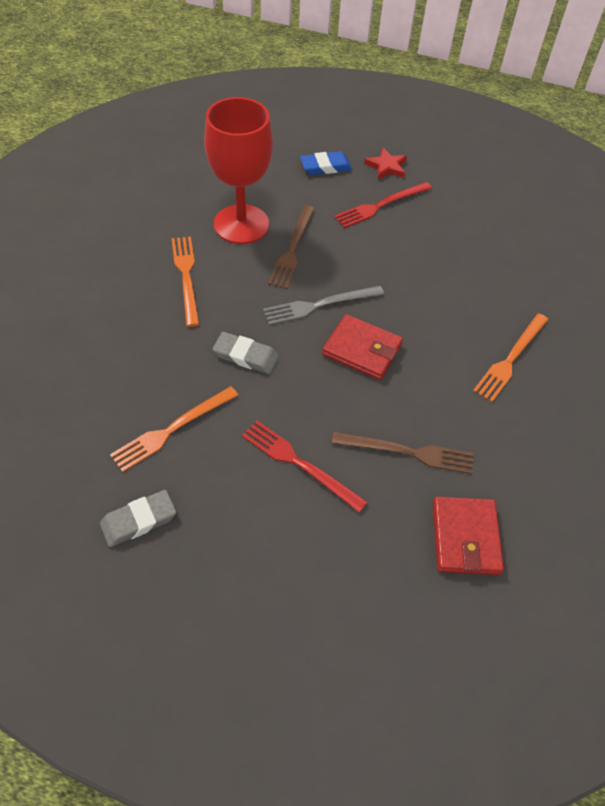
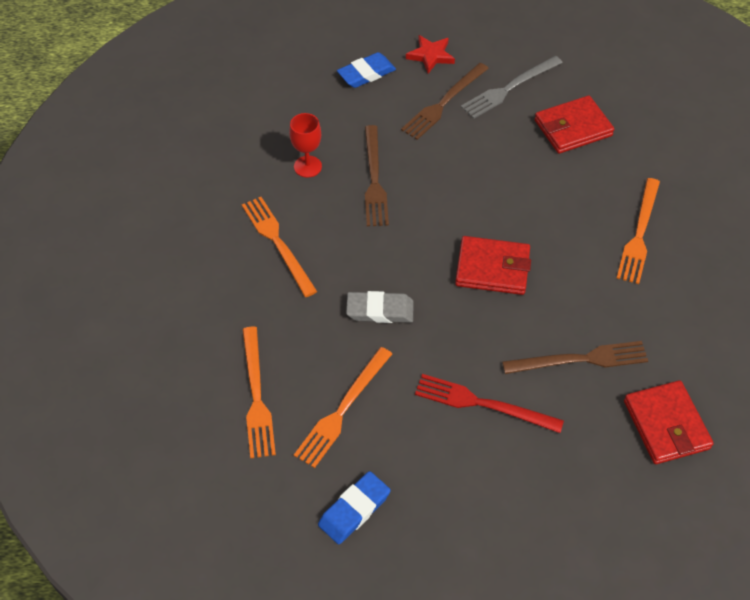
camera: 15 degrees left, 0 degrees up
(104, 395) = (256, 396): none -> orange fork
(139, 520) = (354, 510): grey eraser -> blue eraser
(241, 224) = (307, 166): red goblet -> red goblet, size x0.45
(319, 305) = (429, 233): grey fork -> grey fork (509, 88)
(380, 205) = (443, 103): red fork -> brown fork
(486, 254) = (573, 128): none -> red wallet

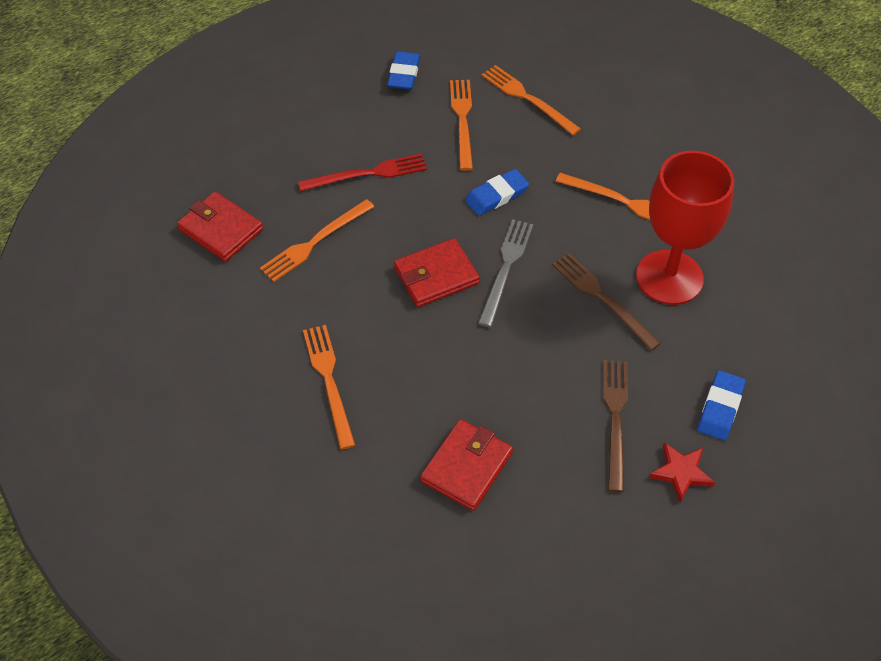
camera: 145 degrees right, 0 degrees up
(307, 166) = (669, 277): red goblet -> red goblet, size x2.22
(380, 310) = (496, 195): grey eraser -> blue eraser
(509, 88) = (567, 479): grey fork -> grey fork (505, 268)
(580, 359) = (315, 242): brown fork -> orange fork

